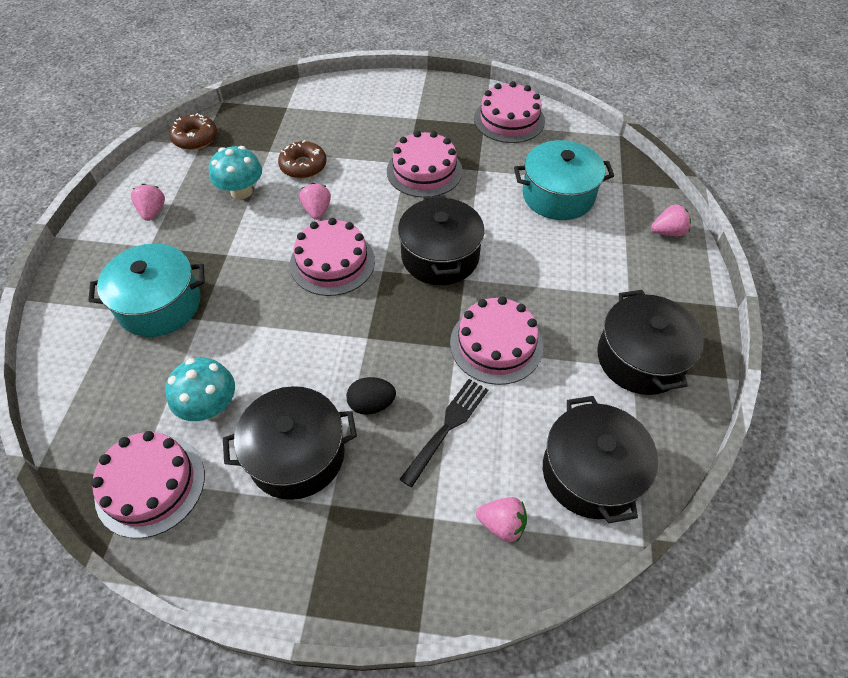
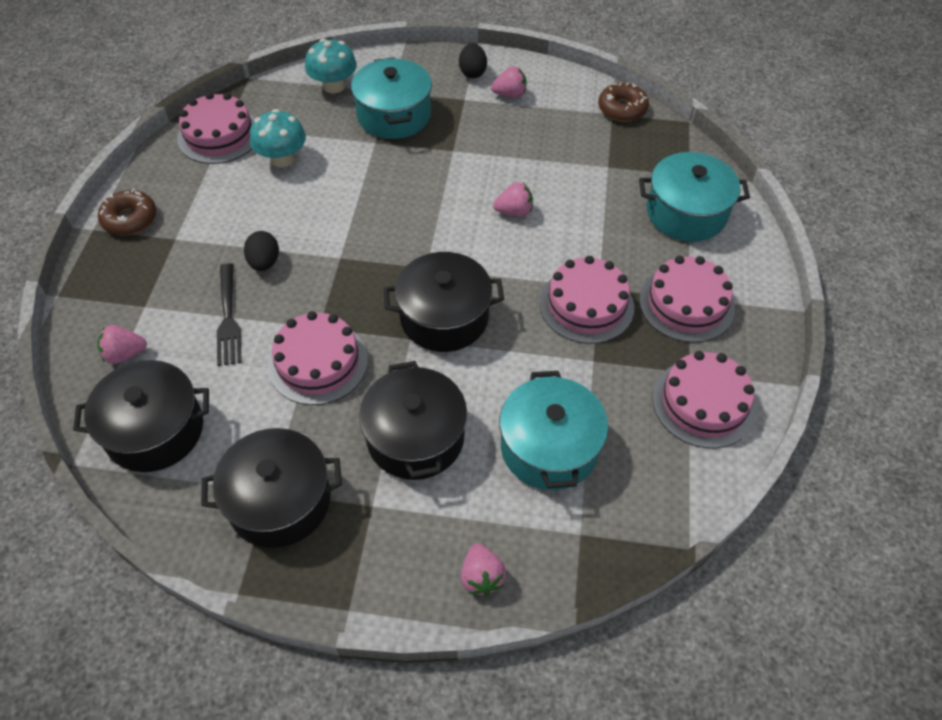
camera: 90 degrees right, 0 degrees up
(107, 240) = (472, 72): none -> black egg
(241, 191) = (541, 151): turquoise mushroom -> turquoise mushroom (333, 86)
(296, 455) = (225, 215): black pot -> black pot (415, 437)
(303, 166) = (585, 196): brown donut -> brown donut (130, 219)
(329, 112) = (686, 213): none -> turquoise pot
(332, 262) = (439, 227): pink cake -> pink cake (686, 304)
(447, 428) = (228, 317): black fork -> black fork turned 45 degrees clockwise
(502, 524) = (125, 354): pink strawberry -> pink strawberry turned 60 degrees clockwise

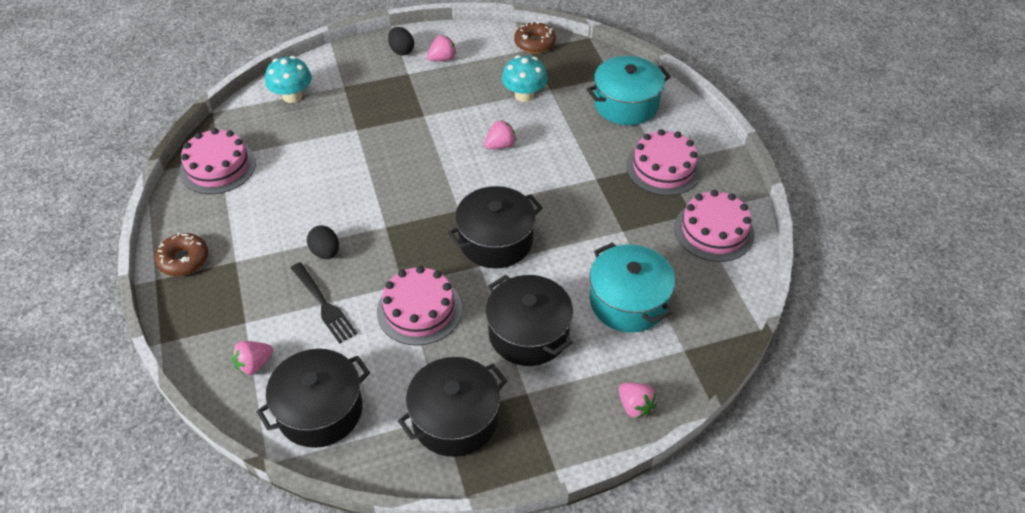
camera: 25 degrees left, 5 degrees down
(282, 159) = (286, 167): turquoise mushroom -> turquoise mushroom (524, 95)
(394, 115) = (358, 104): turquoise pot -> none
(586, 305) = (594, 194): pink cake -> none

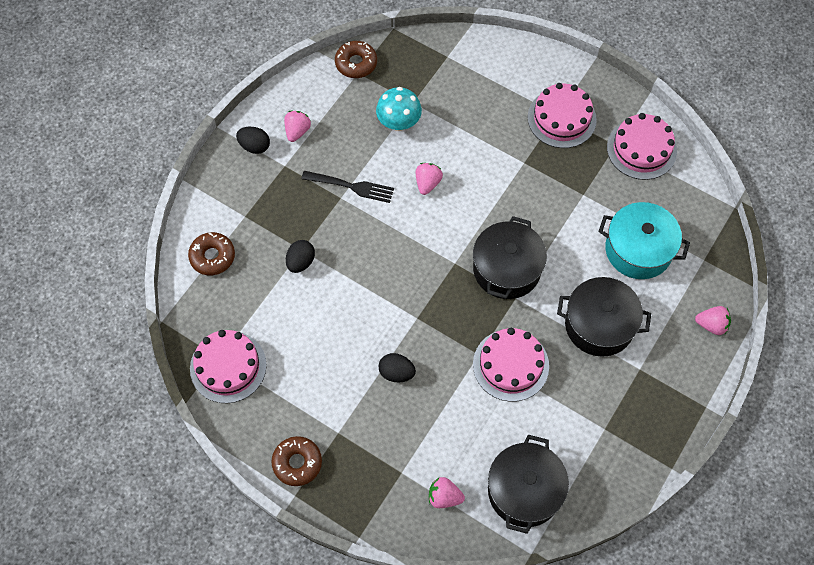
camera: 40 degrees left, 15 degrees up
(254, 365) = (444, 497): pink strawberry -> pink strawberry turned 90 degrees clockwise
(292, 96) = (212, 257): turquoise mushroom -> brown donut
(323, 304) = (441, 414): black fork -> black fork (351, 186)
(346, 136) = (301, 262): none -> black egg
(455, 419) = (614, 424): black pot -> none
(626, 104) = (482, 77): turquoise pot -> none

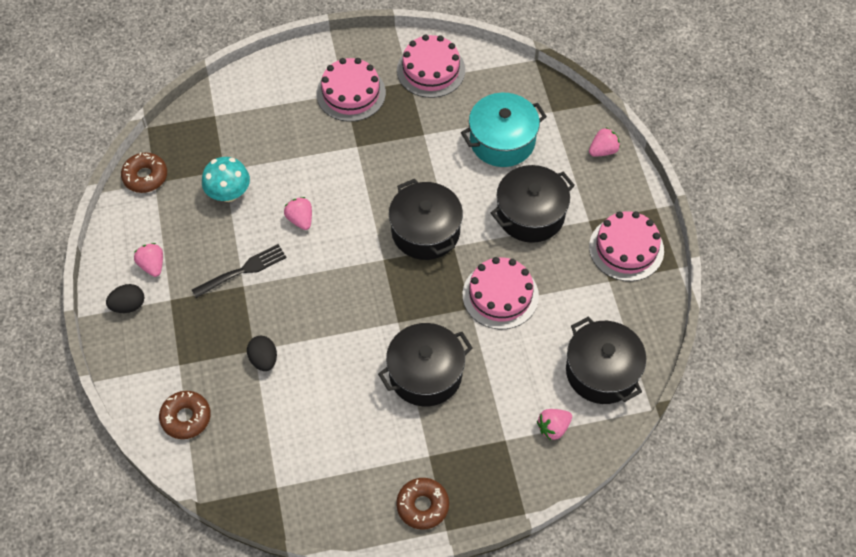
camera: 45 degrees left, 5 degrees down
(228, 366) = (291, 487): pink cake -> pink cake (626, 248)
(396, 373) = (425, 374): black egg -> black pot

